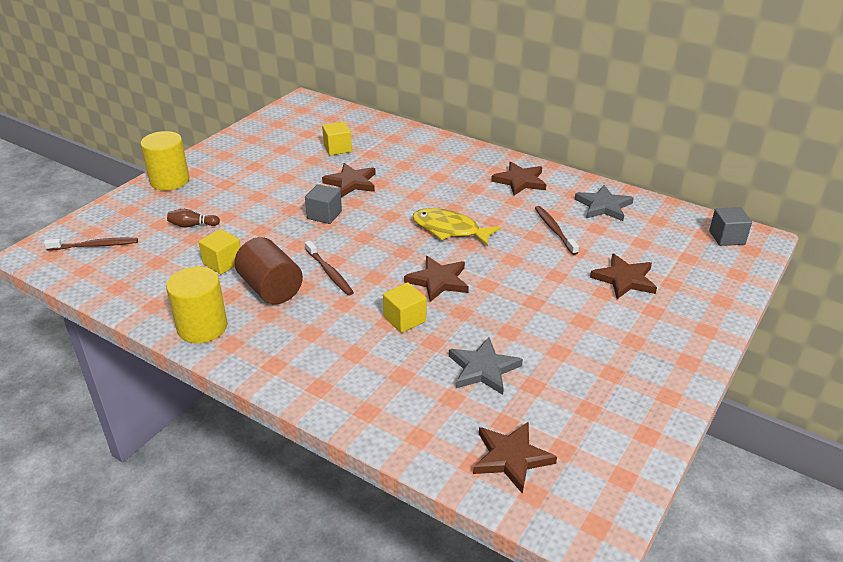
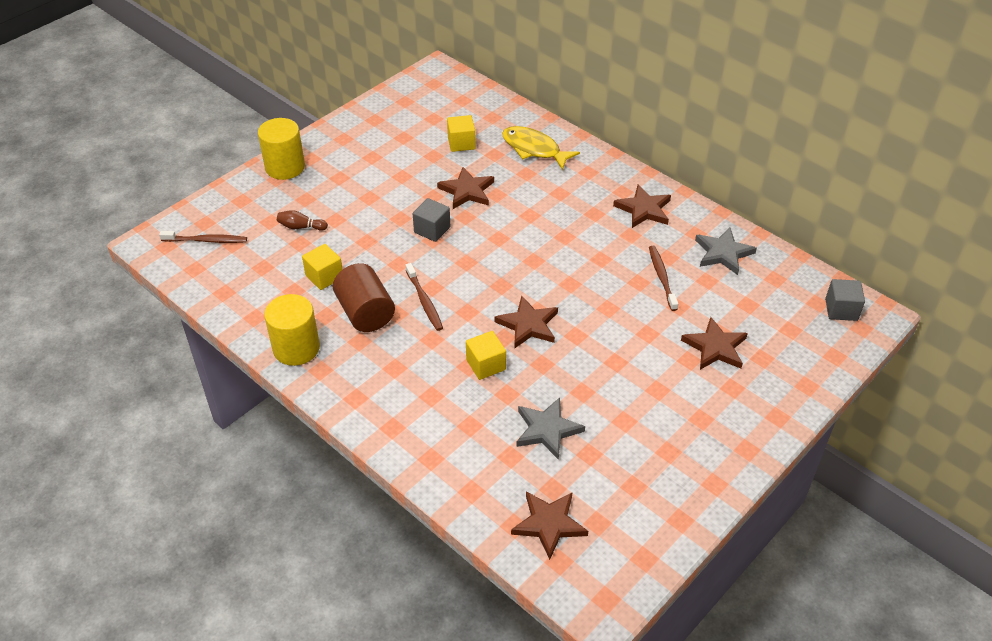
camera: 10 degrees right, 10 degrees up
(449, 230) = (554, 264): yellow fish -> yellow fish (534, 149)

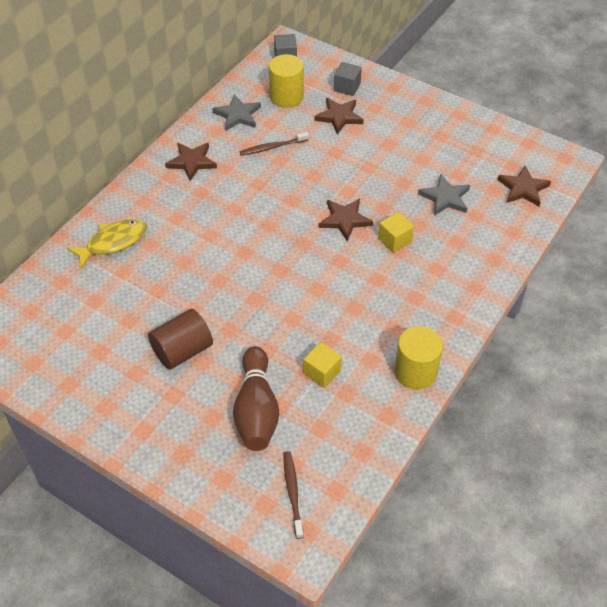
camera: 100 degrees left, 5 degrees up
(285, 167) = (161, 451): yellow cylinder -> yellow cylinder (286, 97)
(301, 227) = (256, 410): brown bowling pin -> brown bowling pin, size x2.30
(365, 313) = (360, 330): brown cylinder -> brown cylinder (182, 351)
(424, 301) = (336, 291): brown toothbrush -> none
(432, 230) = (242, 301): grey cube -> grey cube (347, 87)
(461, 143) = (107, 300): yellow cube -> none
(467, 191) = (182, 284): brown star -> none
(534, 149) = (113, 242): yellow fish -> yellow fish turned 150 degrees counterclockwise

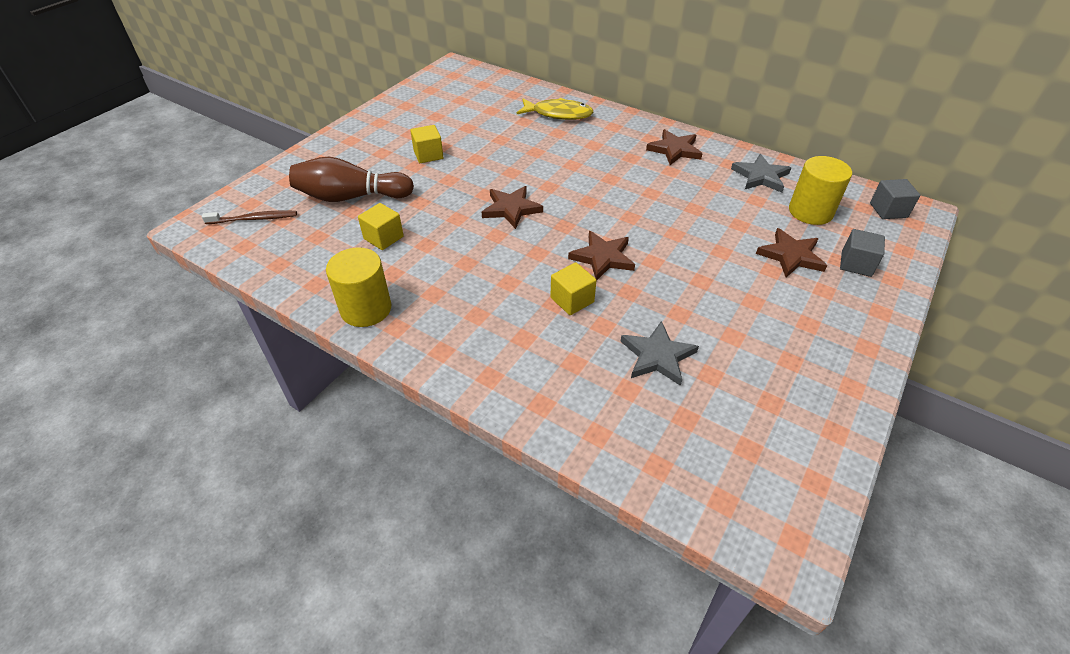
camera: 90 degrees right, 5 degrees down
(113, 242) = (558, 114): yellow fish -> yellow fish turned 45 degrees counterclockwise
(182, 351) = (428, 155): brown cylinder -> yellow cube
(272, 147) = (714, 202): brown toothbrush -> none
(523, 188) = (696, 459): brown star -> brown star (511, 209)

